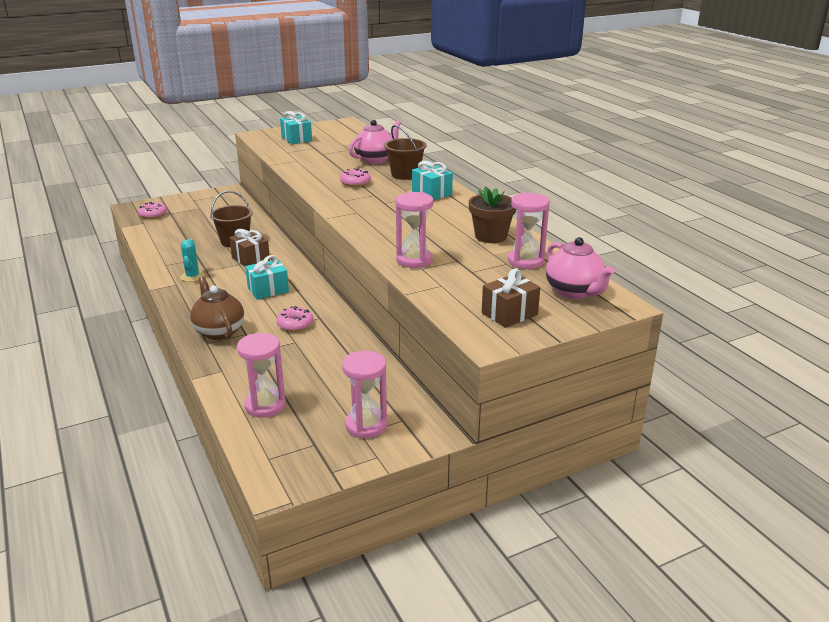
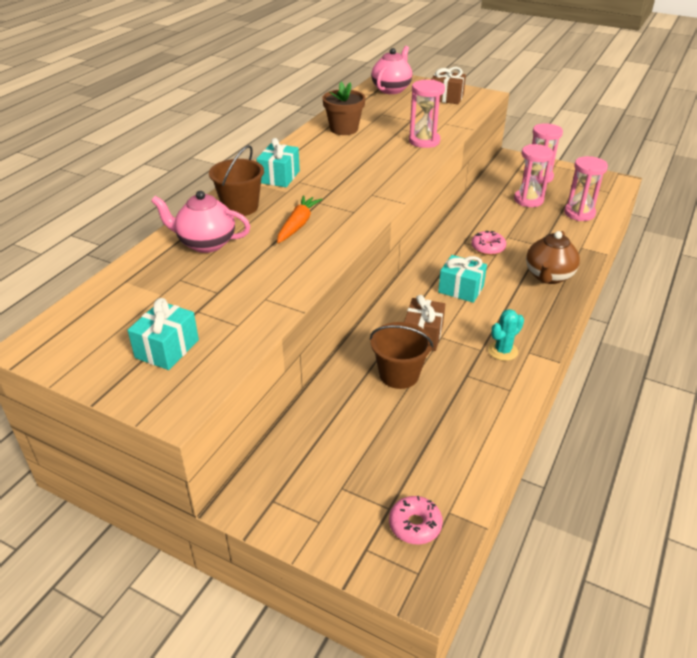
camera: 125 degrees left, 10 degrees up
(355, 183) = (298, 225): pink donut -> orange carrot
(525, 261) = (369, 109): pink hourglass -> pink hourglass (528, 200)

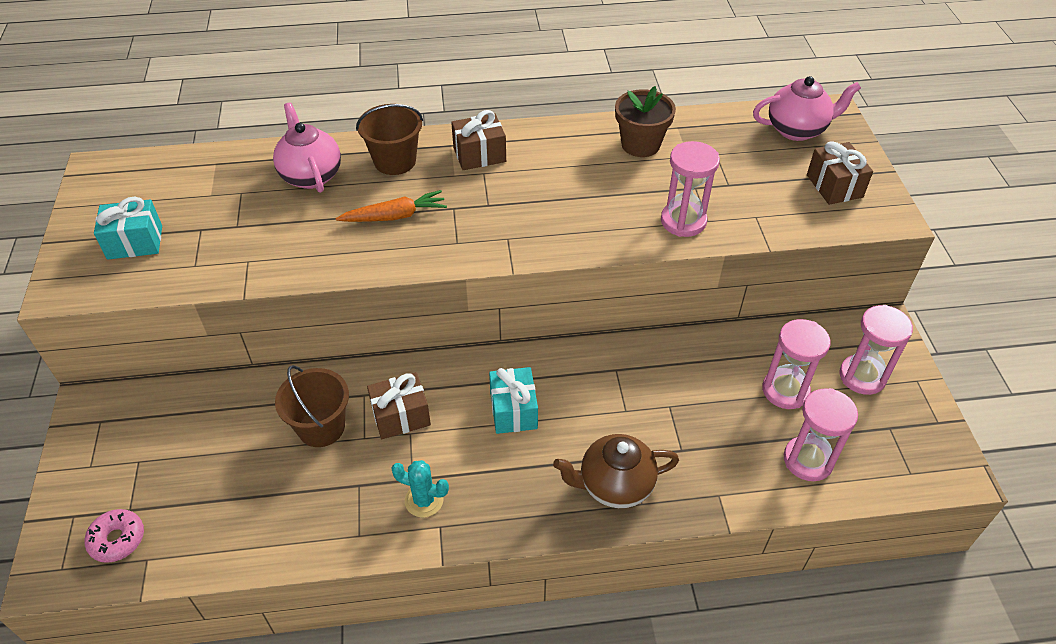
camera: 55 degrees right, 10 degrees up
(279, 177) = (479, 154): turquoise gift -> brown gift
(488, 248) = (625, 398): pink donut -> none

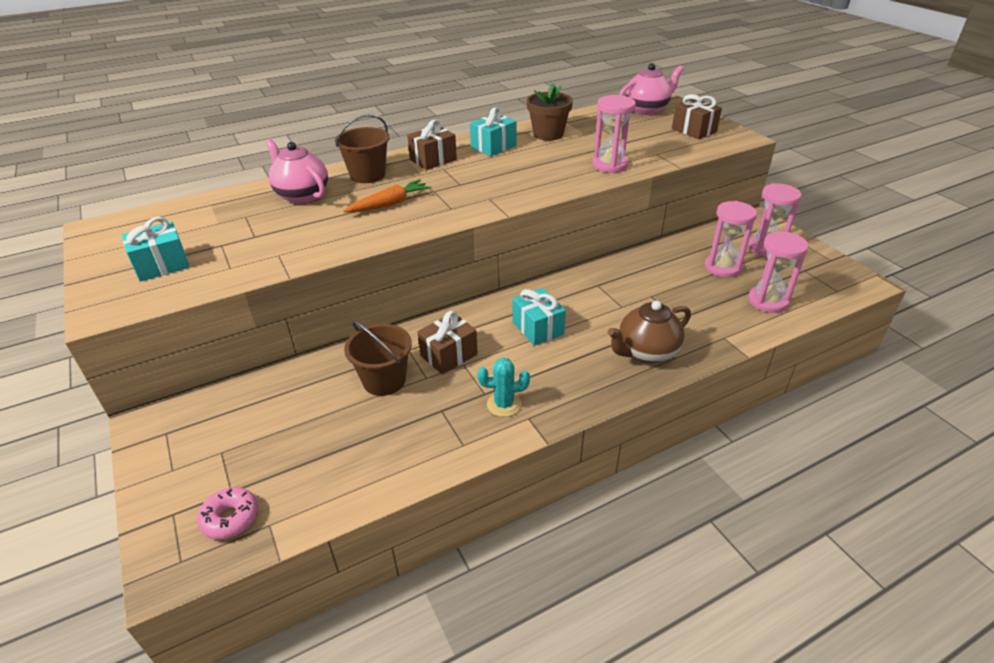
camera: 20 degrees left, 10 degrees down
(561, 150) = (493, 146): none -> turquoise gift

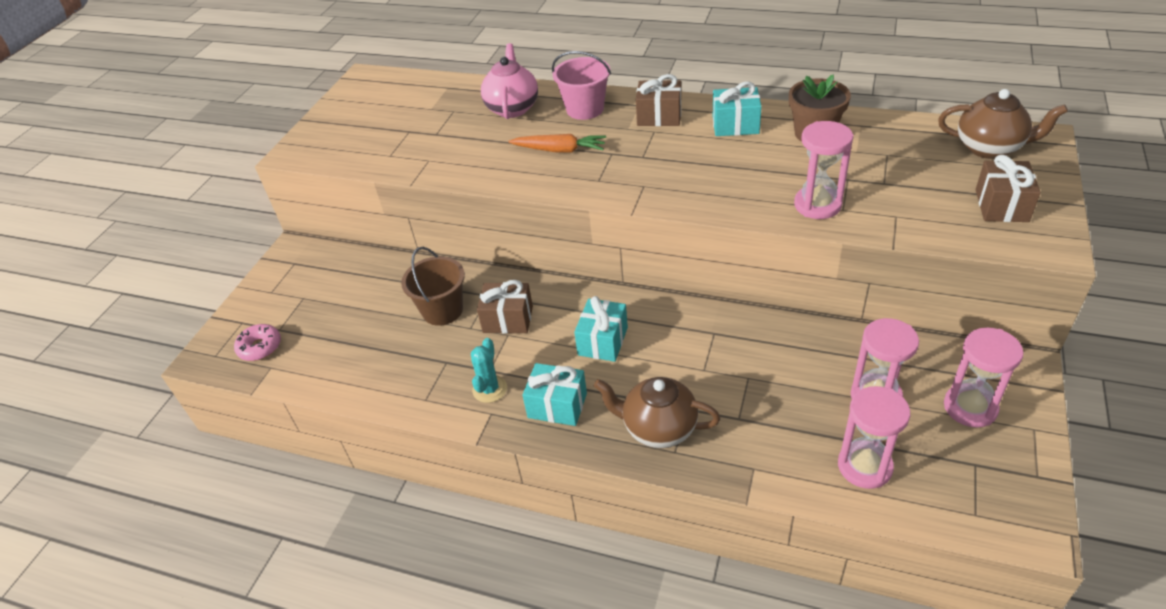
camera: 50 degrees right, 5 degrees up
(162, 265) = (359, 131): turquoise gift -> turquoise gift (557, 405)
(368, 175) = (585, 109): brown bucket -> pink bucket
(504, 404) = (490, 389): turquoise cactus -> turquoise cactus turned 60 degrees clockwise
(647, 109) = (990, 148): pink teapot -> brown teapot

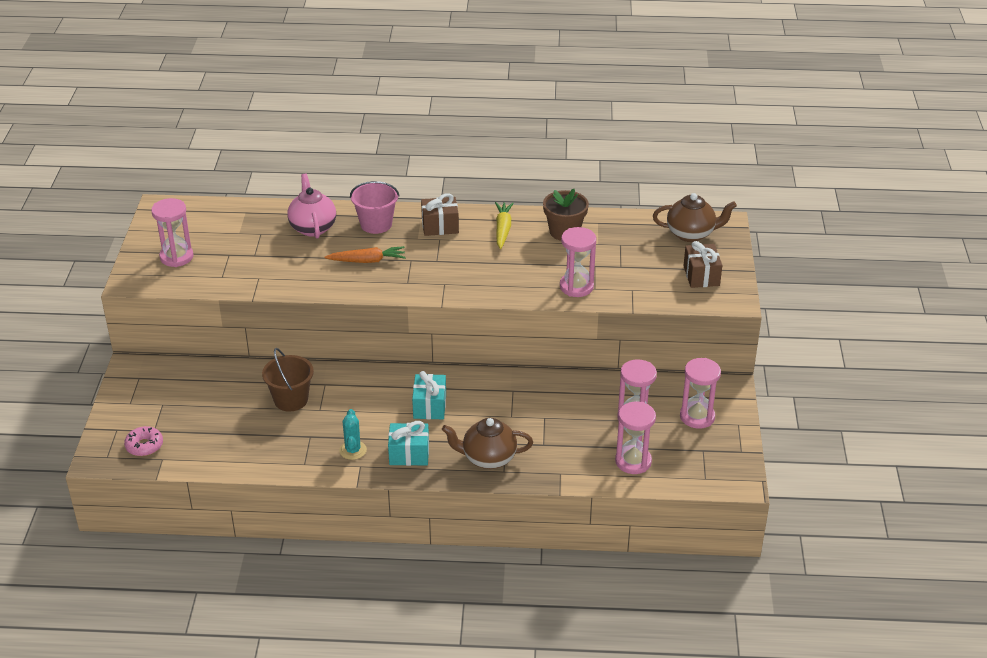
camera: 20 degrees left, 5 degrees down
(353, 130) = (176, 257): none -> pink hourglass
(508, 319) = (348, 400): brown gift -> none
(735, 125) = (503, 229): turquoise gift -> yellow carrot

